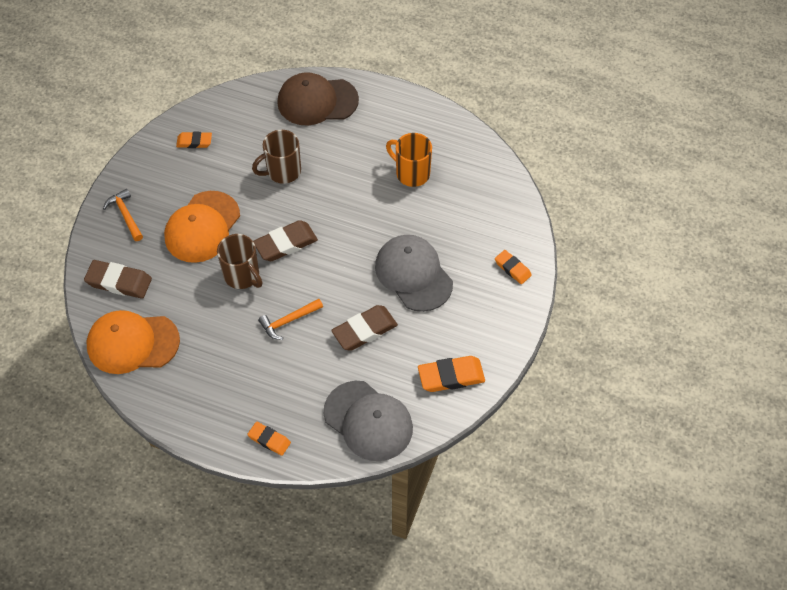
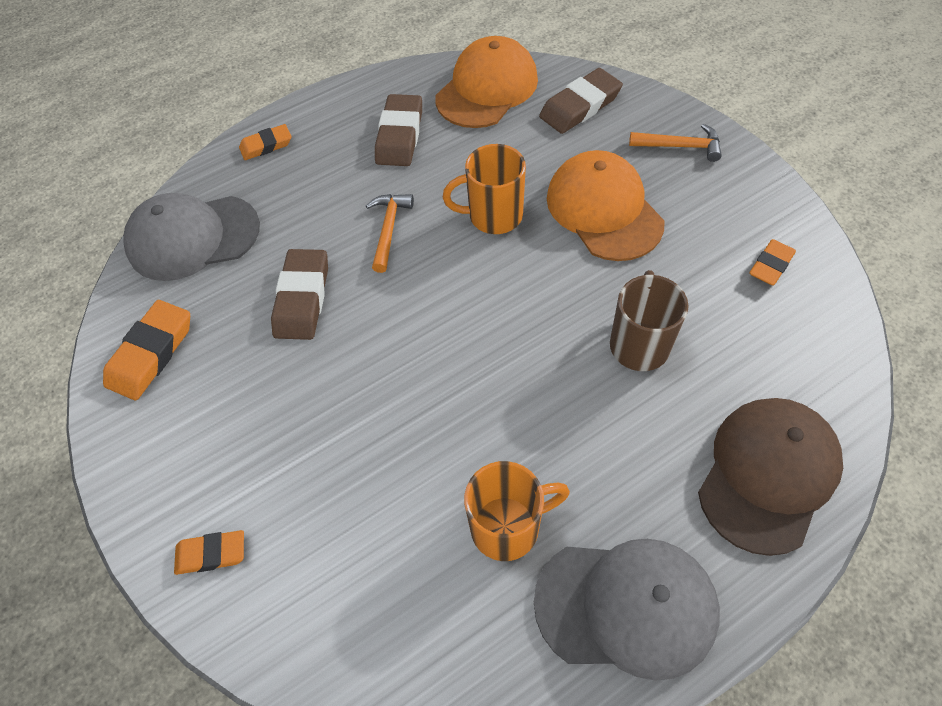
camera: 130 degrees right, 0 degrees up
(242, 276) = (493, 216): brown mug -> orange mug
(286, 244) = (506, 283): brown eraser -> brown eraser (399, 135)
(413, 274) = (327, 406): grey cap -> grey cap (626, 606)

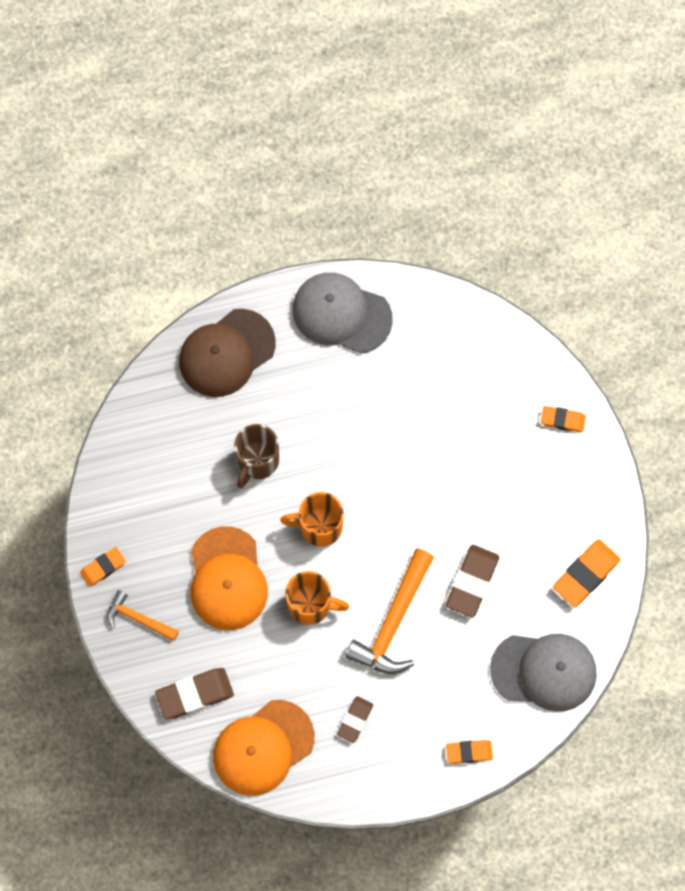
camera: 165 degrees left, 15 degrees up
(389, 229) = (393, 622): orange hammer -> orange hammer, size x1.76
(399, 135) = (355, 720): brown eraser -> brown eraser, size x0.62
(507, 526) = (388, 376): orange mug -> orange mug (319, 526)
(771, 265) = (137, 487): orange eraser -> orange eraser (103, 567)

